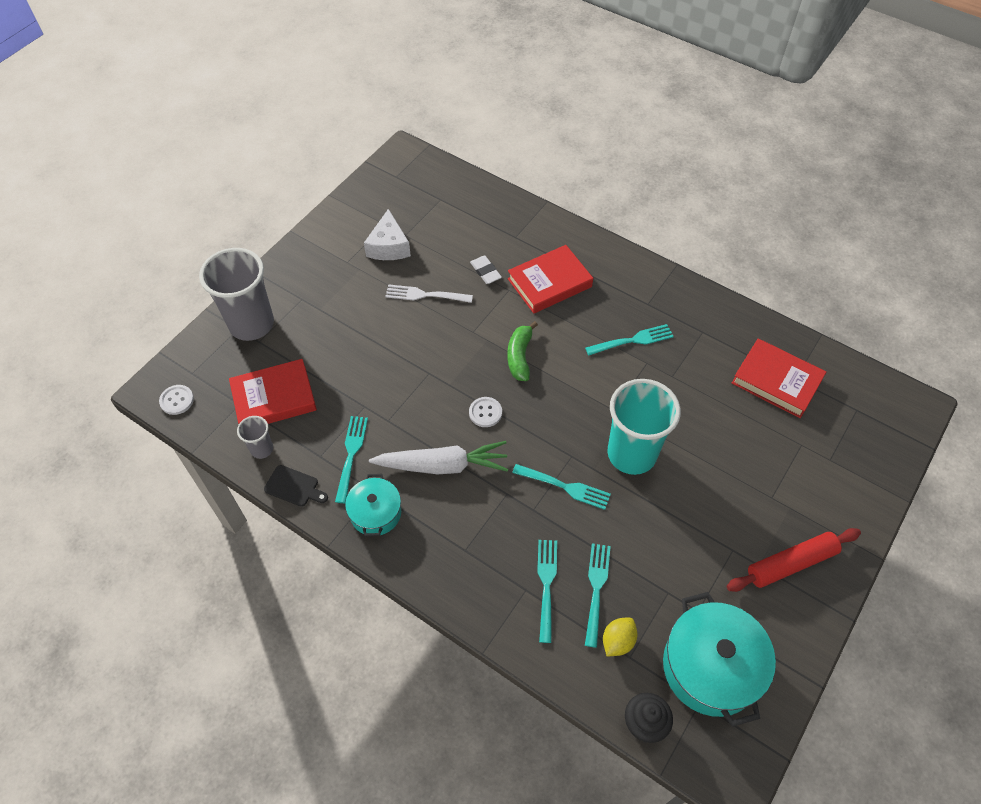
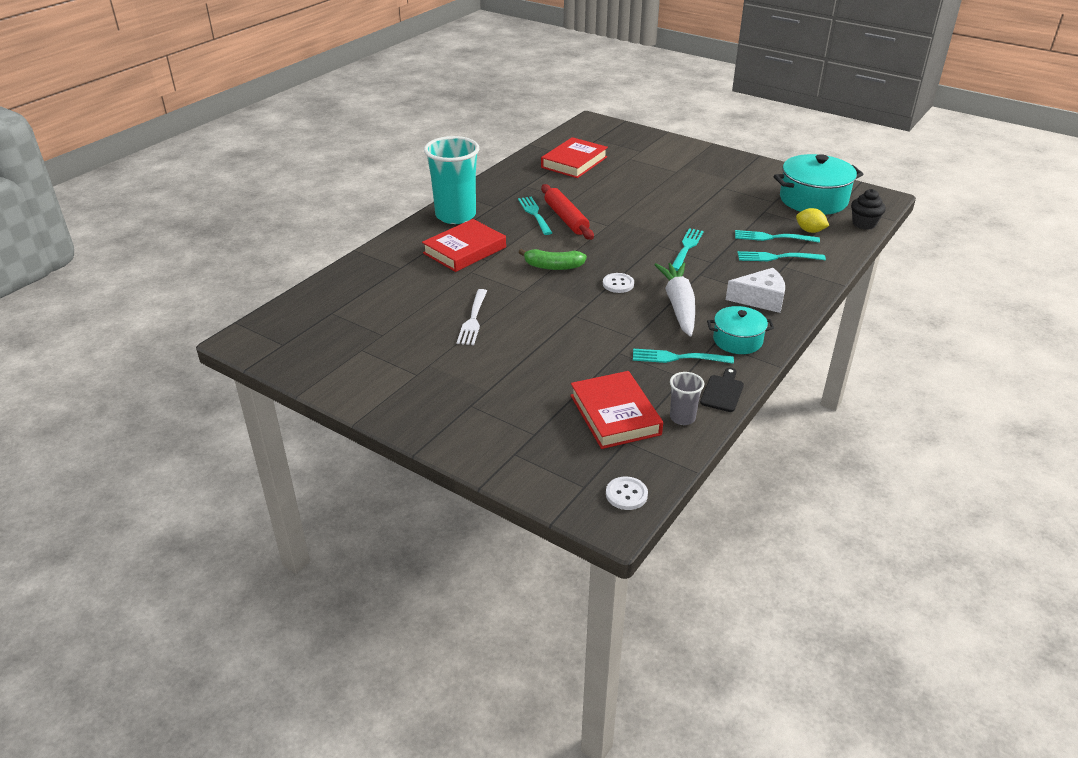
camera: 90 degrees left, 20 degrees down
(251, 324) = (508, 442): grey cup -> none
(389, 246) = (398, 345): white cheese -> white cheese (760, 299)
(485, 271) = (445, 284): white eraser -> none
(549, 283) = (464, 250): red book -> red book turned 75 degrees clockwise
(631, 454) = (649, 219): turquoise cup -> turquoise cup (455, 215)
(791, 563) = (726, 169): red rolling pin -> red rolling pin (566, 219)

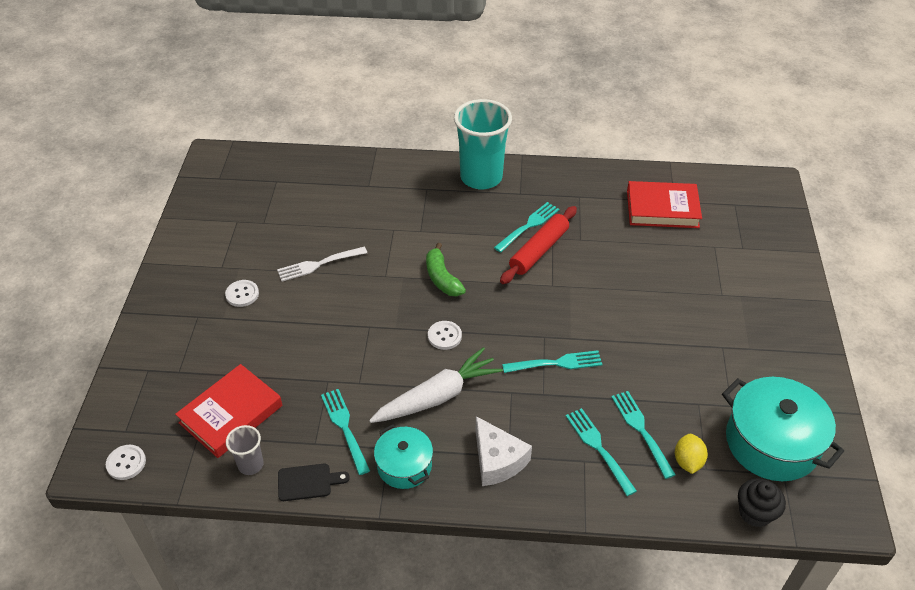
camera: 60 degrees right, 10 degrees up
(464, 250) = (425, 210): red book -> none
(467, 371) = (242, 294): none -> white button

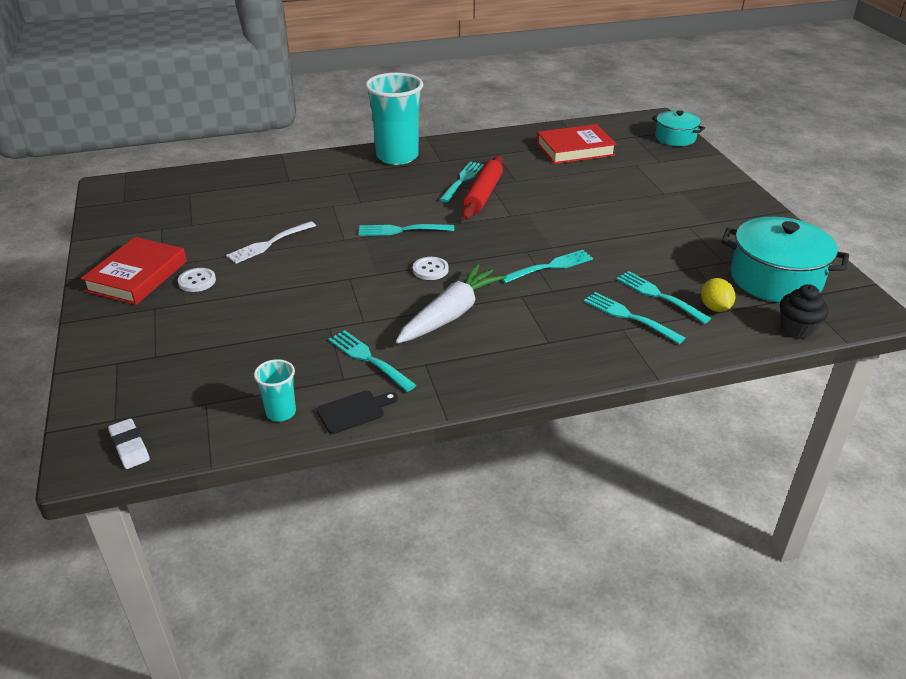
camera: 20 degrees left, 10 degrees down
(126, 463) = (129, 446): white button -> white eraser
(231, 414) = (235, 377): red book -> red book (137, 276)
(250, 464) = (281, 412): grey cup -> turquoise cup
(404, 465) = (449, 373): turquoise pot -> turquoise pot (675, 138)
(442, 278) = (402, 230): green banana -> turquoise fork
(497, 460) = (540, 348): white cheese -> none

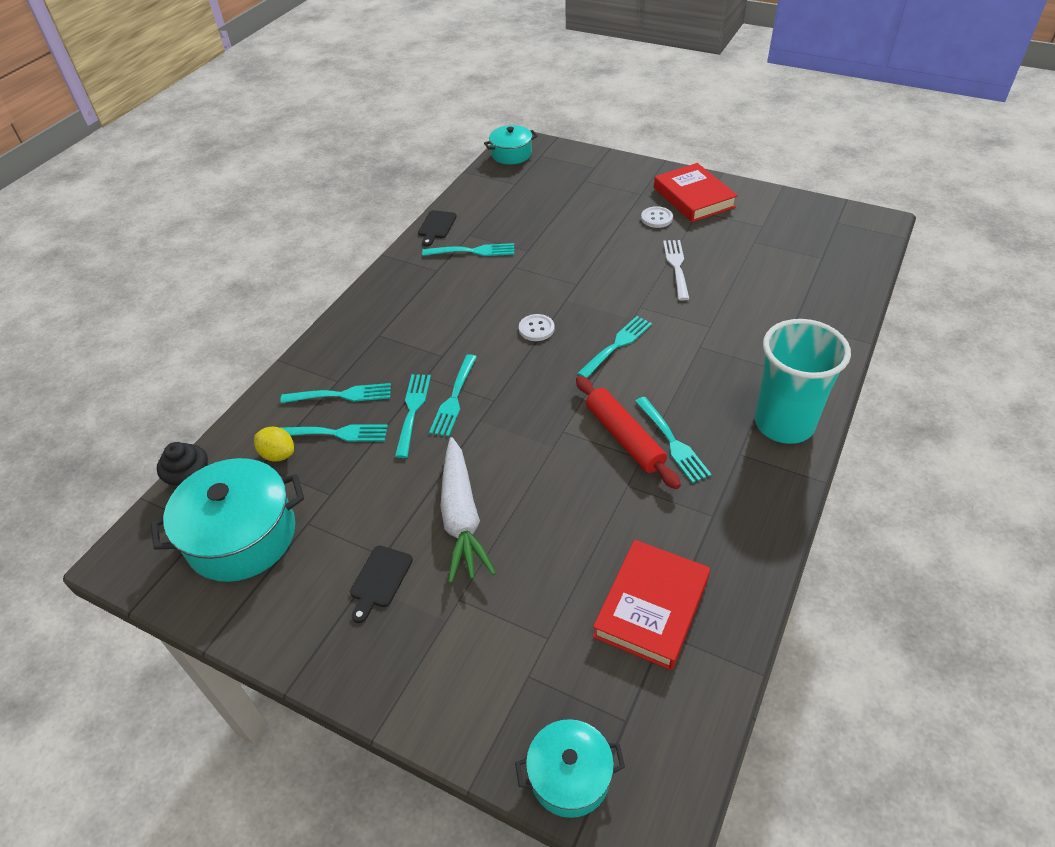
camera: 135 degrees right, 10 degrees up
(129, 446) = (511, 154): white eraser -> turquoise pot
(281, 412) = (471, 203): turquoise cup -> none
(451, 314) = (469, 308): white carrot -> white carrot (461, 517)
(588, 276) = (413, 411): none -> turquoise fork
(700, 219) = (379, 580): none -> black cutting board

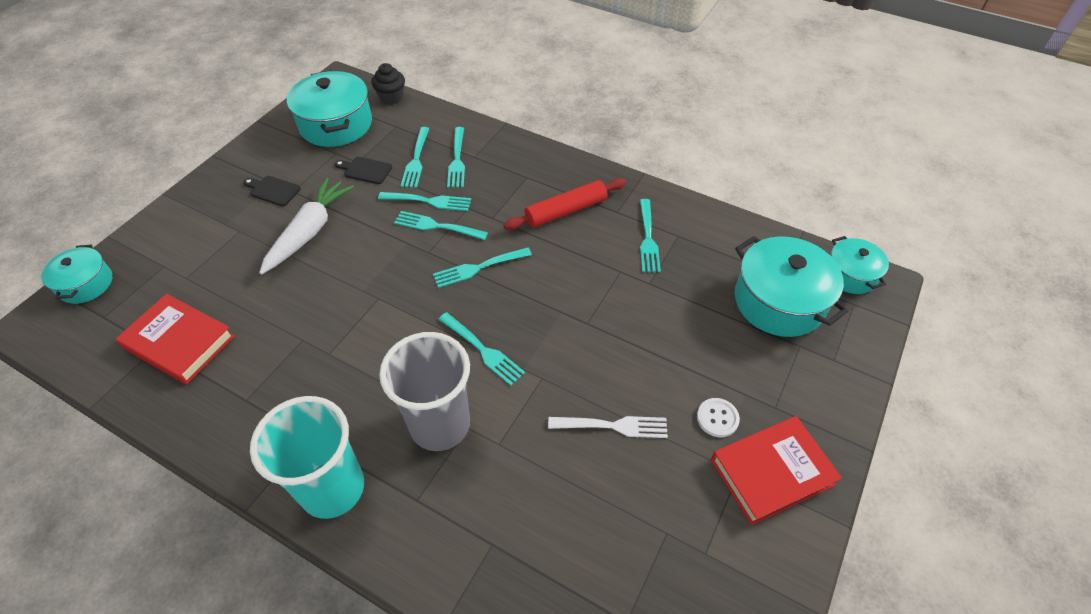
camera: 90 degrees right, 5 degrees up
(278, 454) = (403, 133): yellow lemon -> none
(436, 226) = (692, 210): black cutting board -> black cutting board (365, 170)
(461, 517) = (309, 231): white carrot -> white carrot turned 120 degrees clockwise
(536, 329) = (518, 285): white button -> none
(541, 187) = (779, 301): none -> turquoise pot
(624, 437) = (357, 343): red rolling pin -> red rolling pin (566, 211)
(671, 441) = (340, 380): turquoise fork -> turquoise fork (479, 267)
(702, 363) = (440, 425): none -> grey cup

